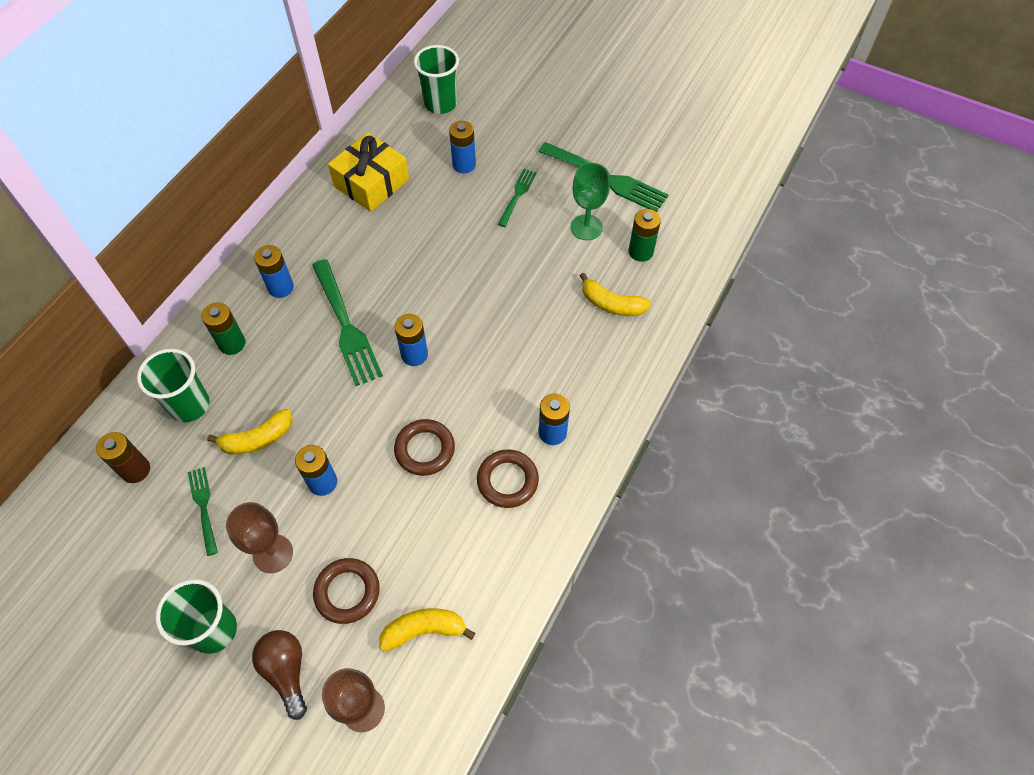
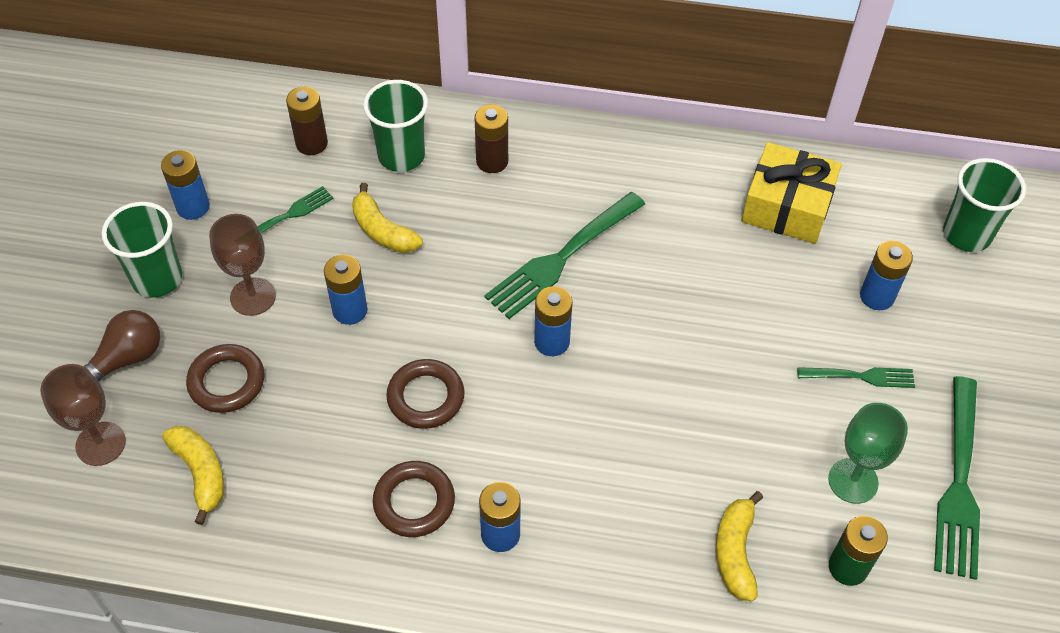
camera: 70 degrees right, 5 degrees down
(232, 344) = (492, 161): green battery -> brown battery
(281, 287) = (586, 176): blue battery -> blue battery (193, 207)

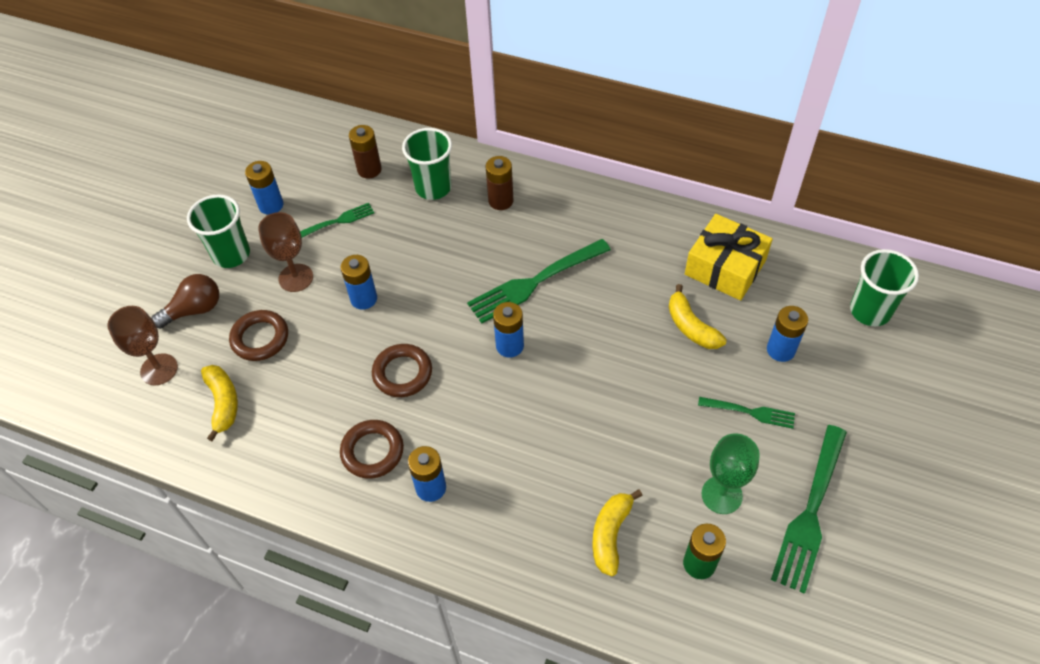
camera: 15 degrees right, 0 degrees up
(382, 231) = (404, 242): yellow banana -> yellow banana (691, 327)

